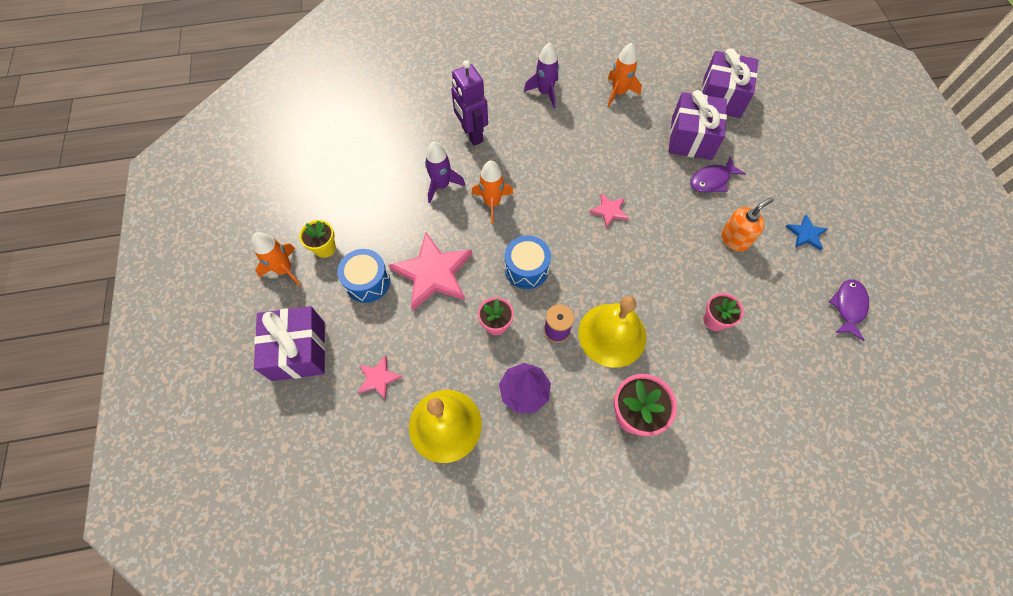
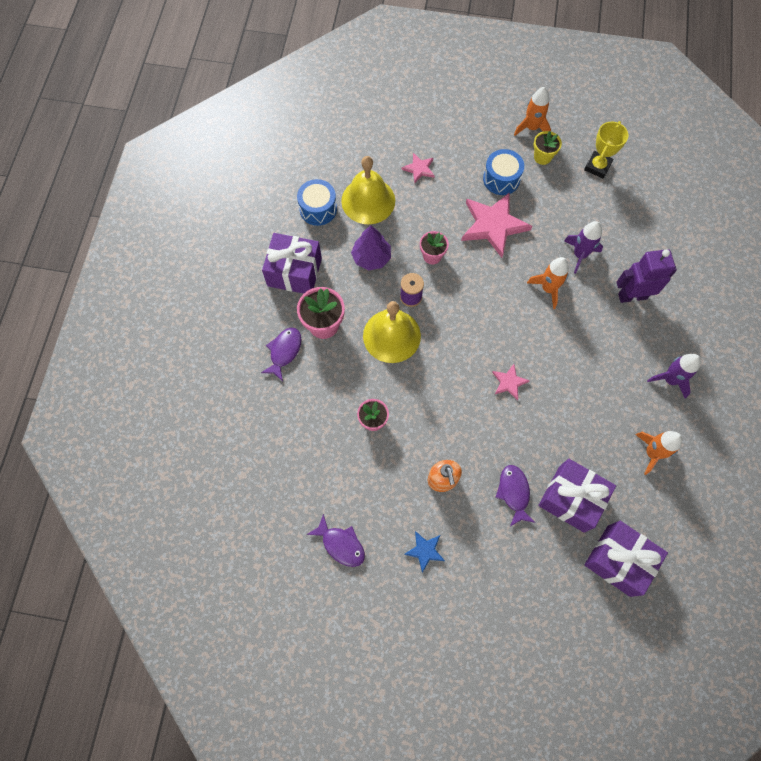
camera: 110 degrees right, 5 degrees up
(298, 351) = (459, 125): purple gift -> purple gift (294, 272)
(324, 194) = (597, 166): none -> yellow trophy
(526, 269) = (473, 294): blue drum -> blue drum (318, 209)
(688, 448) = (284, 351): none -> purple fish

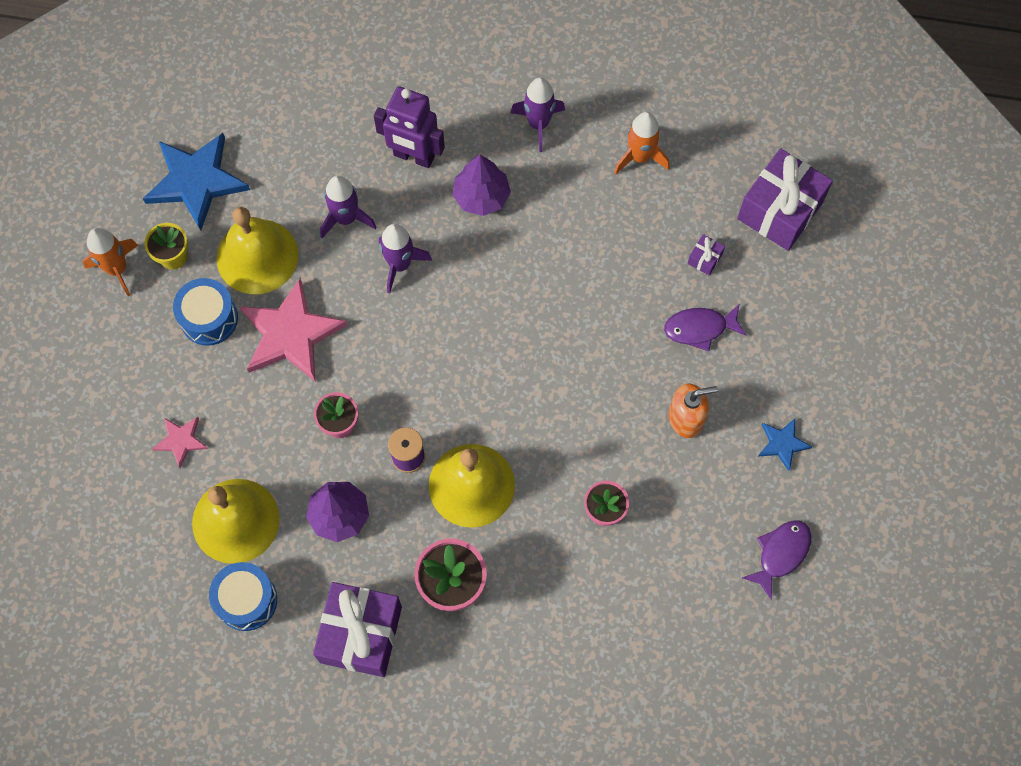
camera: 90 degrees left, 0 degrees up
(284, 351) = (496, 644): purple fish -> none
(509, 382) = (544, 326): pink star -> none
(547, 203) = (257, 256): none -> yellow bell
(548, 289) = (400, 264): orange rocket -> purple rocket
(571, 499) = (704, 259): purple gift -> purple gift, size x0.41
(597, 166) = (196, 181): yellow trophy -> blue star
(606, 340) = (481, 196): none -> purple tree
(632, 296) = (413, 156): purple robot -> purple robot turned 60 degrees counterclockwise

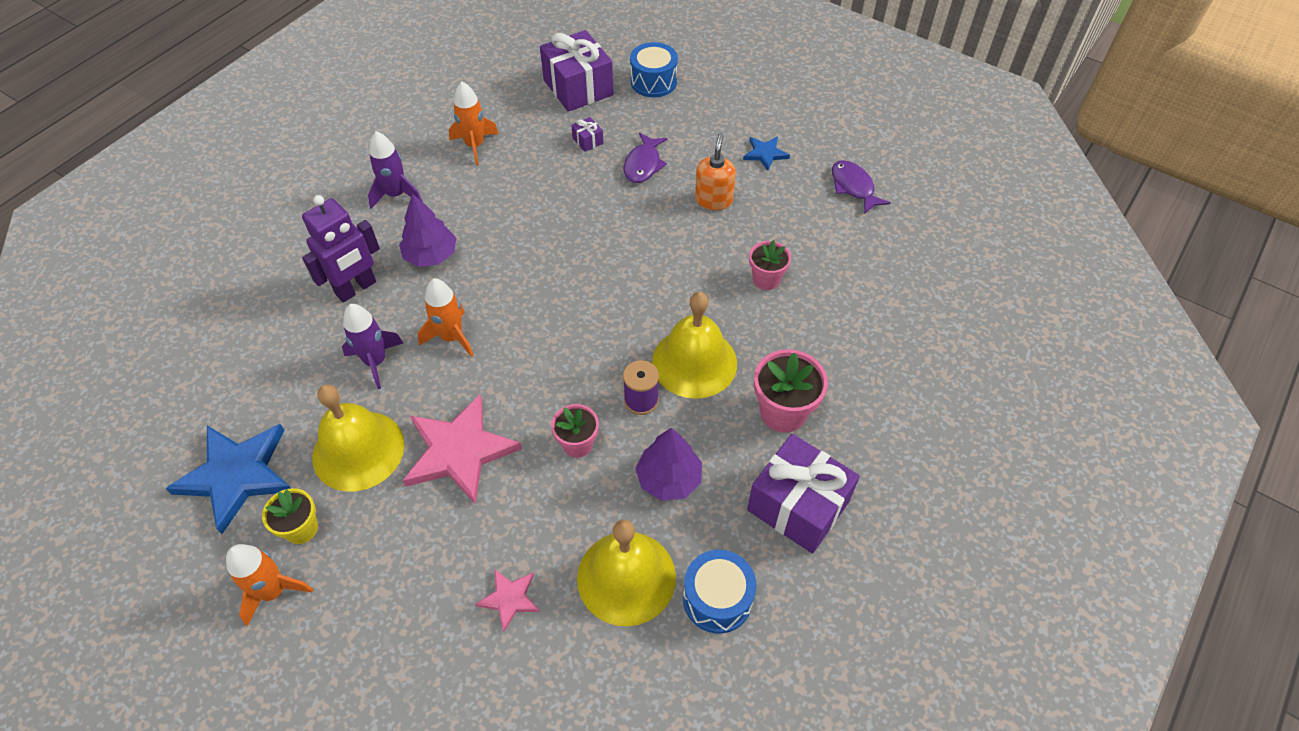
camera: 65 degrees left, 15 degrees down
(209, 318) = (393, 520): blue drum -> blue drum (653, 82)
(400, 264) = (451, 337): purple rocket -> orange rocket

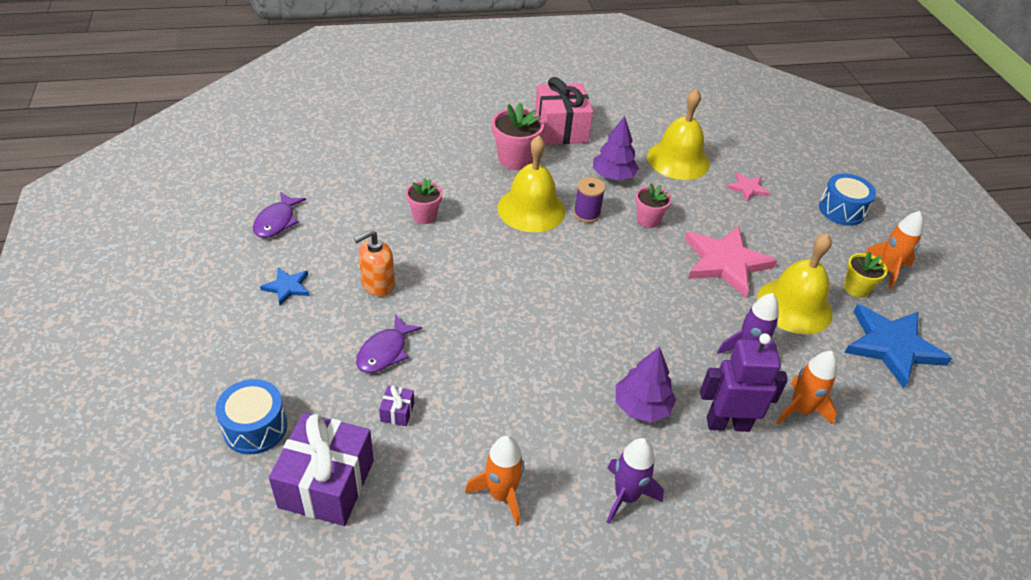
camera: 140 degrees left, 10 degrees down
(451, 337) = (676, 330): orange rocket -> orange rocket (800, 410)
(643, 164) = (385, 352): purple fish -> purple fish turned 150 degrees clockwise
(717, 599) = (641, 129): blue drum -> blue drum (841, 210)
(798, 505) = (560, 129): purple gift -> pink gift

